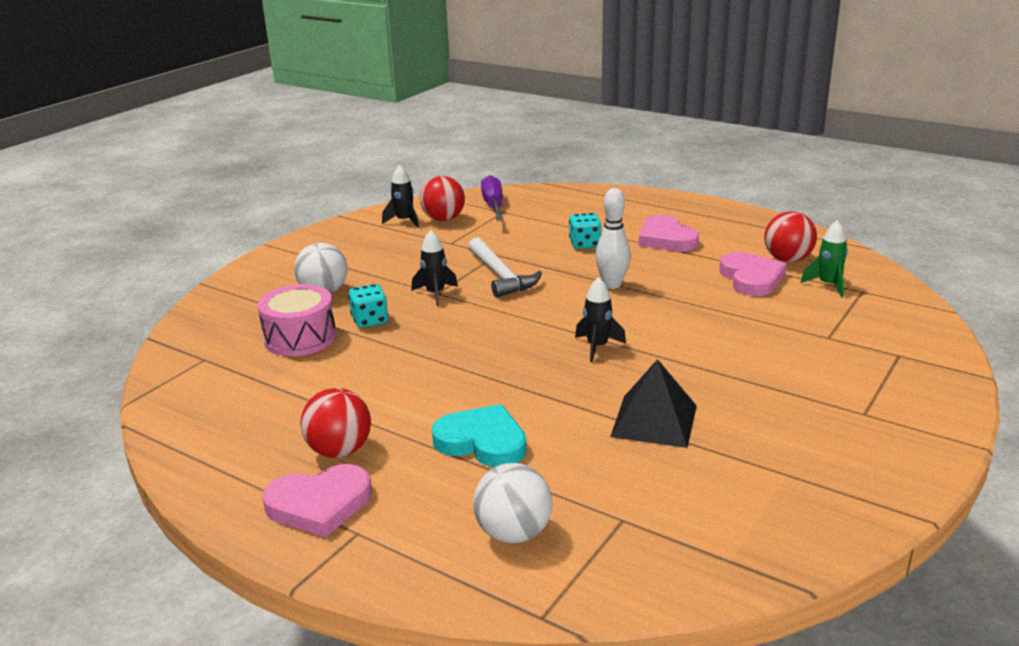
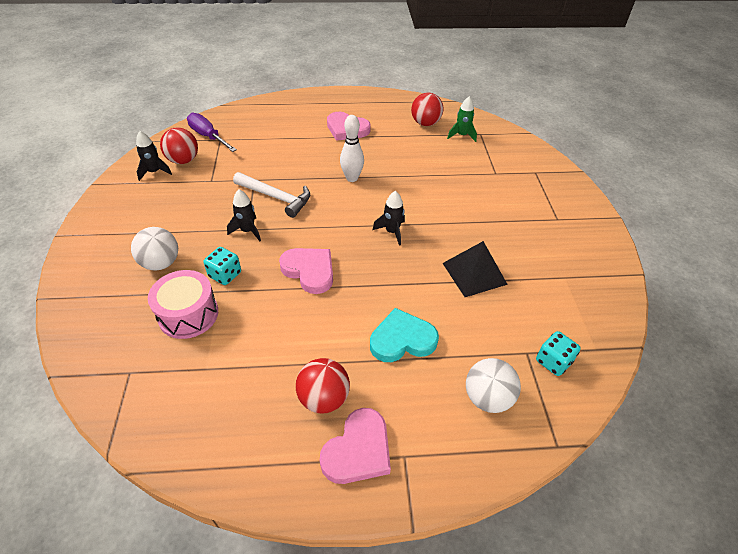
camera: 40 degrees left, 20 degrees up
(585, 244) = (303, 150): turquoise dice -> turquoise dice (553, 361)
(751, 278) = (421, 144): pink heart -> pink heart (309, 271)

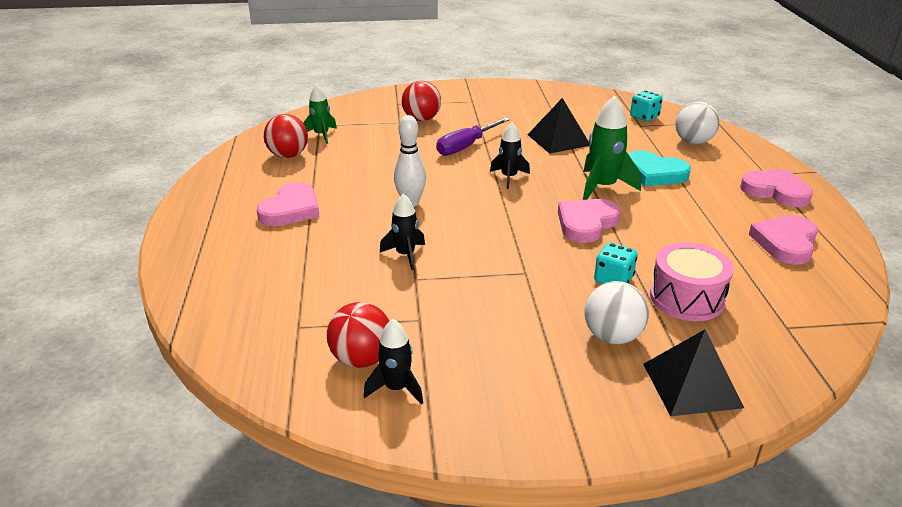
camera: 90 degrees left, 15 degrees down
(97, 294) = (692, 385): none -> black pyramid
(208, 136) = (286, 342): purple screwdriver -> purple screwdriver (466, 146)
(247, 231) = (529, 272): black rocket -> black rocket (405, 255)
(250, 419) = (785, 243): none -> pink heart
(276, 197) = (456, 256): white hammer -> none
(324, 398) = (739, 208): red ball -> red ball (421, 119)
(372, 292) = (603, 187): none -> green rocket
(402, 339) = (655, 173): turquoise heart -> turquoise heart turned 45 degrees counterclockwise

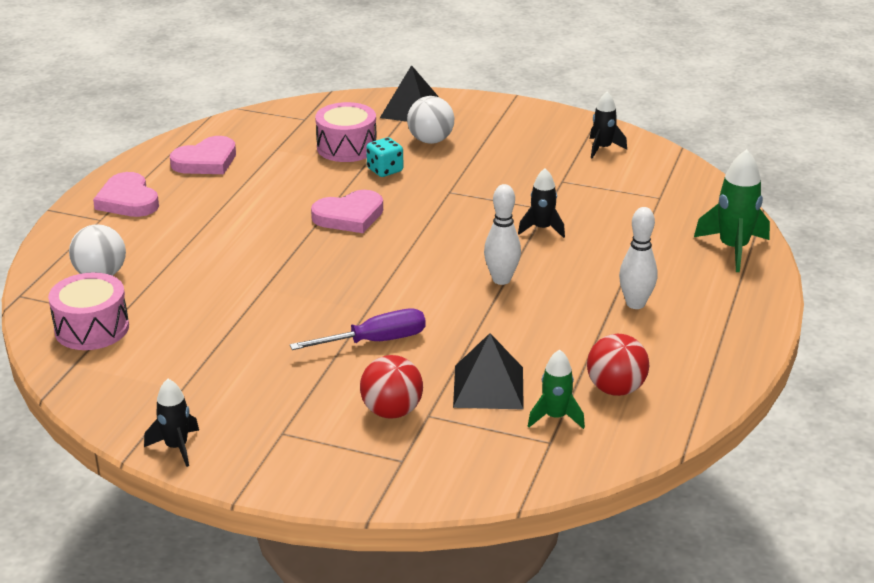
camera: 155 degrees left, 0 degrees up
(291, 209) = (635, 304): pink heart -> white bowling pin
(361, 359) = (619, 168): red ball -> none
(509, 177) = (369, 283): black rocket -> black rocket (176, 447)
(558, 140) = (250, 321): black pyramid -> black pyramid (488, 387)
(603, 187) = (285, 246): green rocket -> green rocket (733, 249)
(644, 117) = (92, 328): turquoise dice -> pink drum
(655, 173) = (209, 248): turquoise heart -> none

